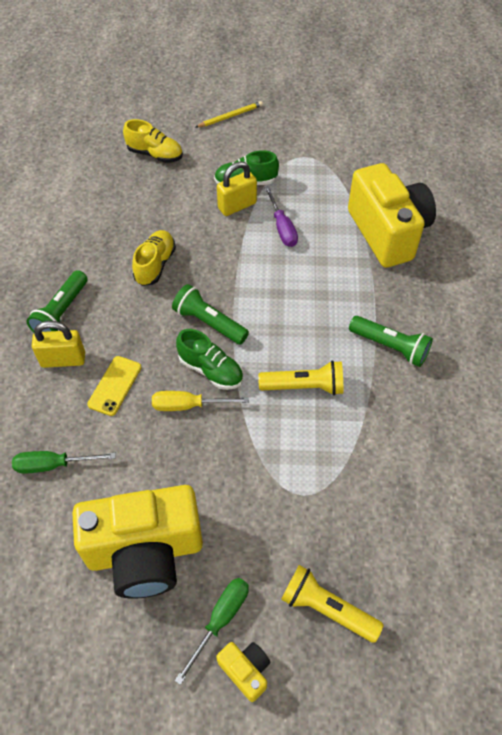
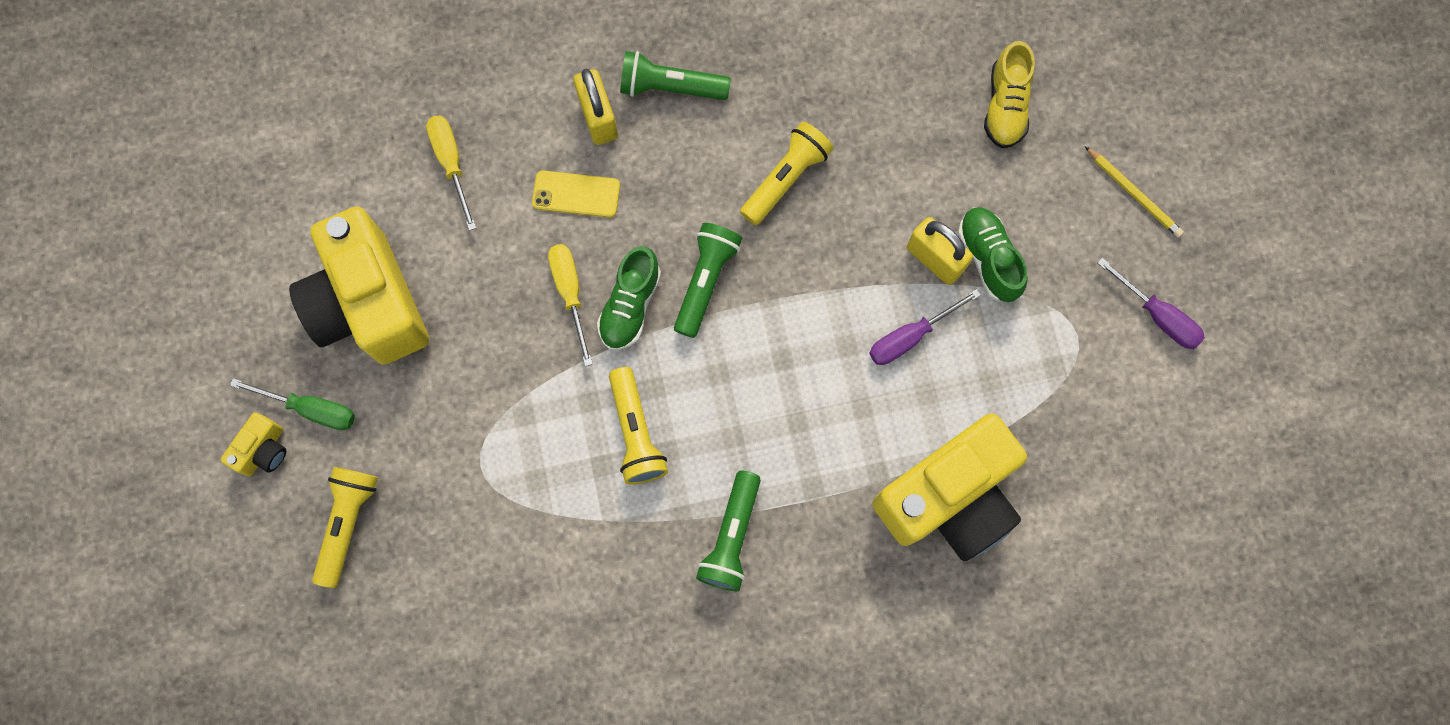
camera: 75 degrees right, 20 degrees up
(53, 465) = (451, 164): green screwdriver -> yellow screwdriver
(155, 265) = (785, 179): yellow shoe -> yellow flashlight
(303, 123) = (1157, 315): none -> purple screwdriver

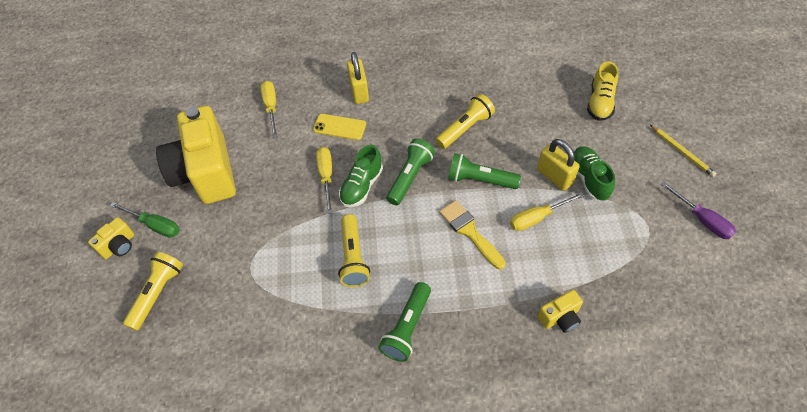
camera: 10 degrees right, 20 degrees down
(670, 87) = (403, 80): green flashlight -> green flashlight (480, 180)
(809, 371) = (469, 232): none -> yellow brush
(910, 336) = (537, 218): purple screwdriver -> yellow screwdriver
(949, 497) = (560, 317): yellow camera -> yellow camera, size x0.42

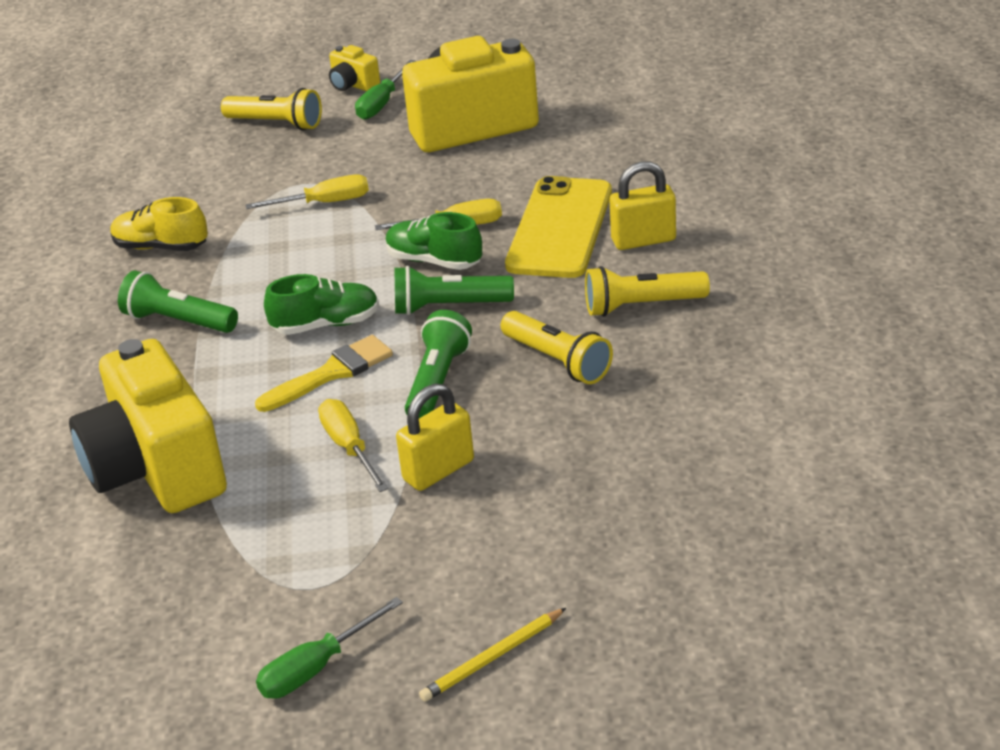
camera: 90 degrees right, 20 degrees down
(271, 107) = (602, 160): yellow screwdriver -> yellow screwdriver (324, 203)
(339, 127) = (559, 228): yellow phone -> yellow phone, size x1.90
(353, 257) = (303, 265): yellow flashlight -> yellow flashlight (642, 306)
(410, 177) = (449, 306): green flashlight -> green flashlight turned 150 degrees clockwise
(560, 317) = (156, 469): yellow camera -> yellow camera, size x2.37
(589, 179) = (430, 515): green shoe -> green shoe (326, 324)
(600, 102) = (633, 541): yellow shoe -> yellow shoe (161, 247)
(702, 219) = (316, 668): purple screwdriver -> green screwdriver

